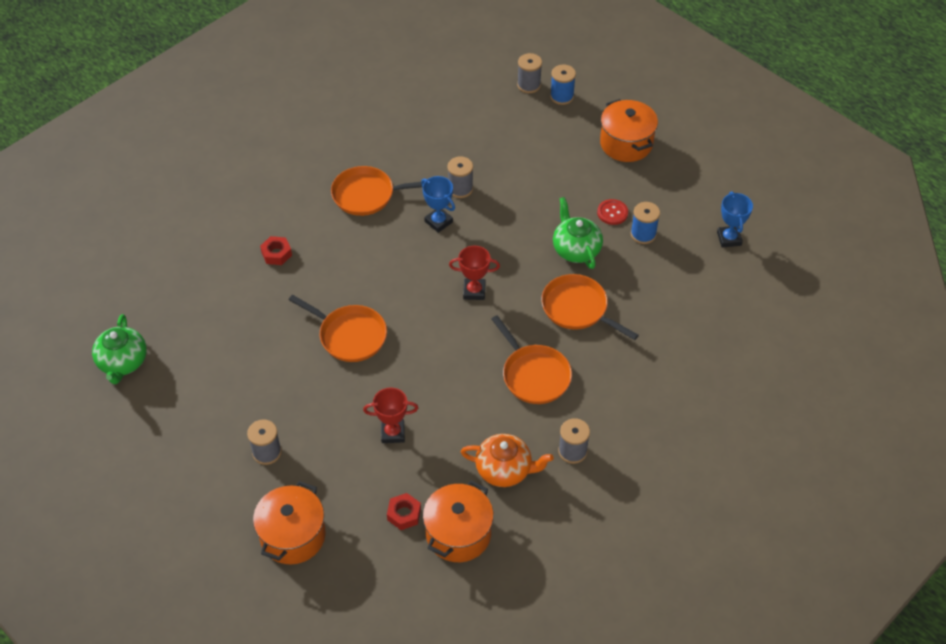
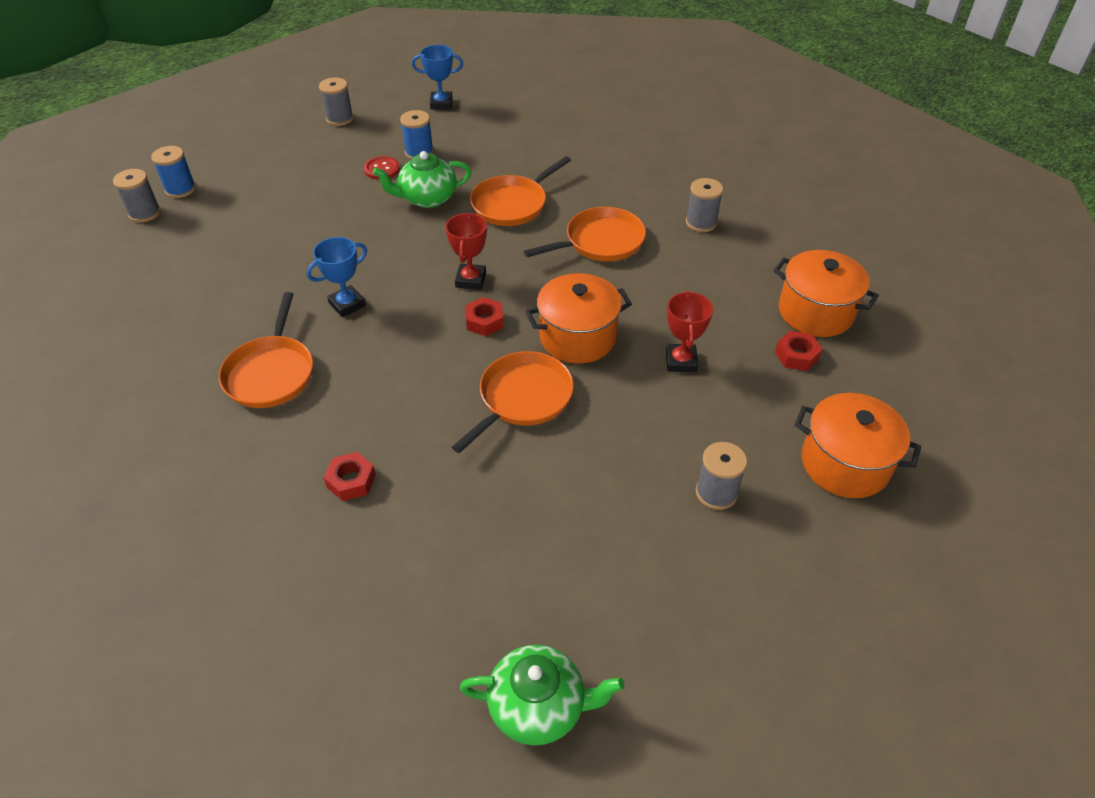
camera: 85 degrees left, 5 degrees down
(427, 305) = (484, 321): none -> red nut
(460, 189) = (297, 282): grey spool -> grey spool (339, 118)
(504, 470) = (728, 272): orange teapot -> none
(626, 143) = (282, 151): orange pot -> orange pot (577, 337)

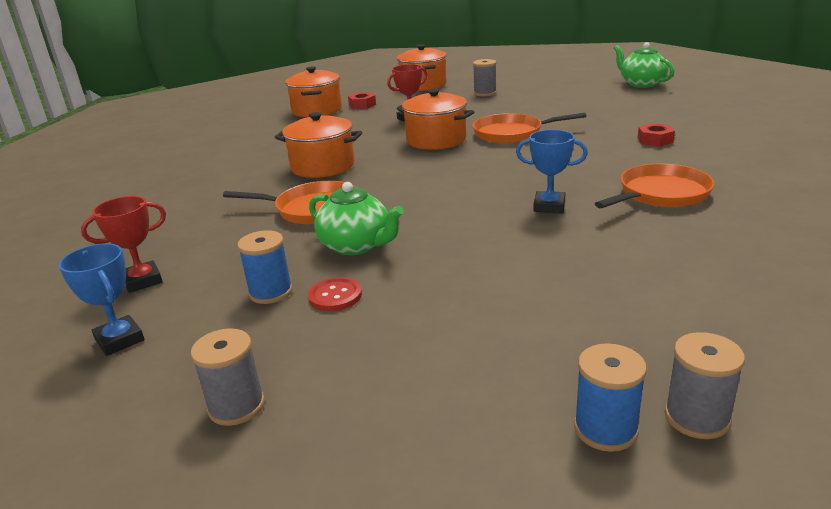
camera: 125 degrees left, 20 degrees down
(470, 280) = (438, 183): red trophy -> red trophy (143, 281)
(484, 321) = (472, 163): red nut -> none
(601, 241) = (322, 166): orange pan -> orange pot
(701, 223) = (255, 151): grey spool -> none

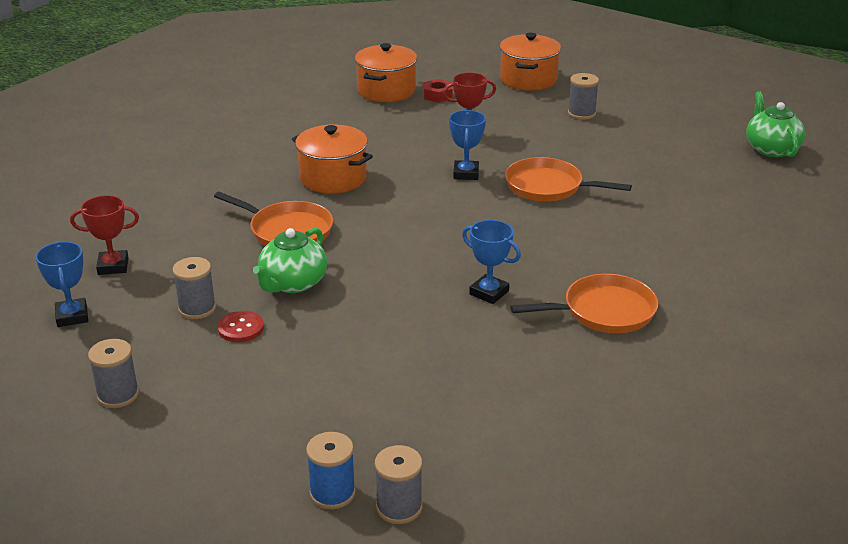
camera: 20 degrees right, 5 degrees up
(270, 292) = (197, 308): blue spool -> grey spool
(356, 245) = (293, 283): green teapot -> green teapot turned 60 degrees clockwise
(436, 140) = (466, 173): orange pot -> blue trophy
(655, 140) = (681, 241): red nut -> none

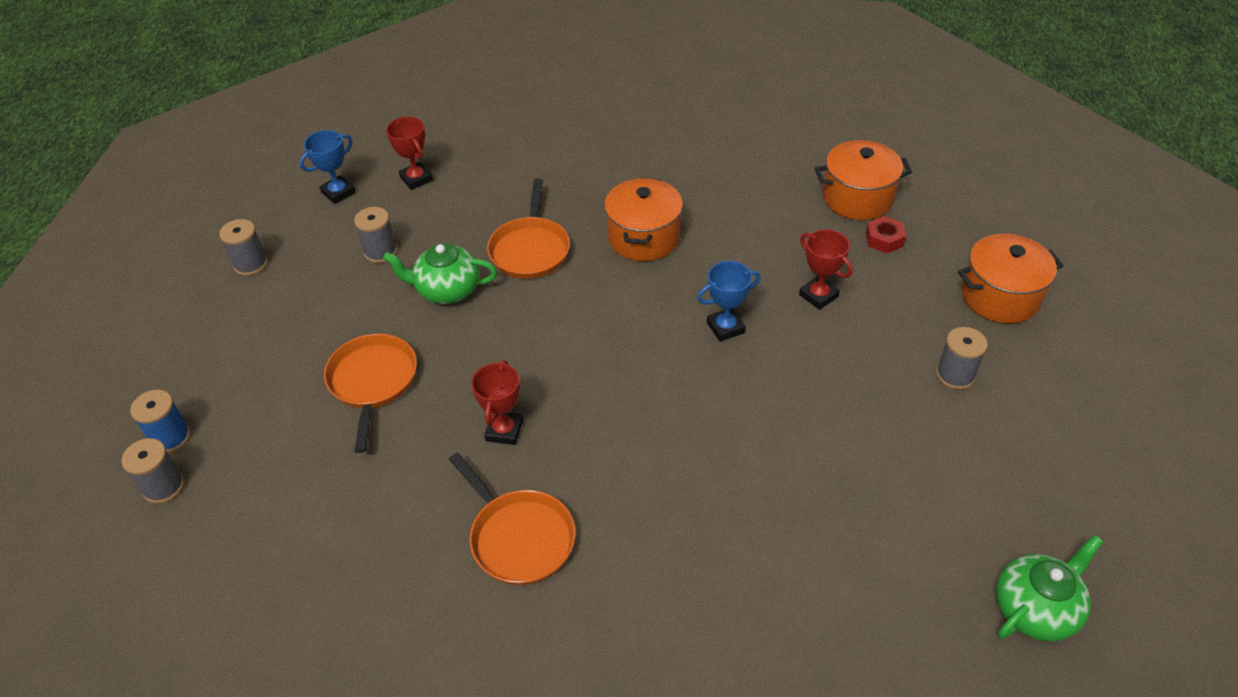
camera: 65 degrees right, 15 degrees up
(241, 328) = (365, 289): red button -> none
(489, 293) = (504, 431): blue trophy -> red trophy
(548, 186) = (748, 404): orange pan -> orange pan (372, 382)

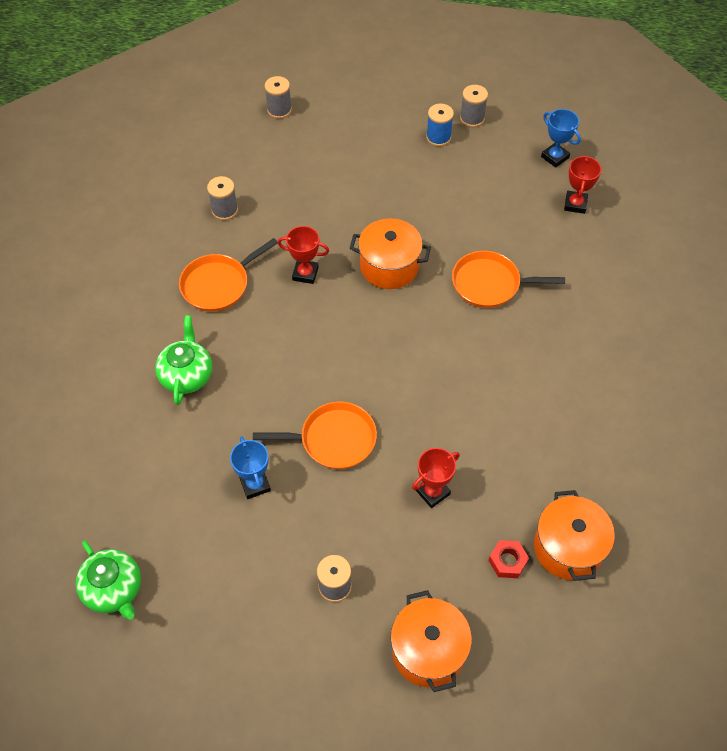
camera: 90 degrees right, 10 degrees up
(170, 437) = (316, 106): blue spool -> blue spool (438, 137)
(372, 382) = (355, 198): orange pan -> orange pan (334, 439)
(380, 252) = (486, 190): grey spool -> grey spool (225, 210)
(416, 179) = (575, 204): red trophy -> red trophy turned 45 degrees counterclockwise
(447, 290) = (443, 233): green teapot -> green teapot (187, 375)
(643, 238) = (505, 364): orange pot -> orange pot (389, 266)
(725, 327) = (397, 417): blue trophy -> blue trophy (255, 484)

